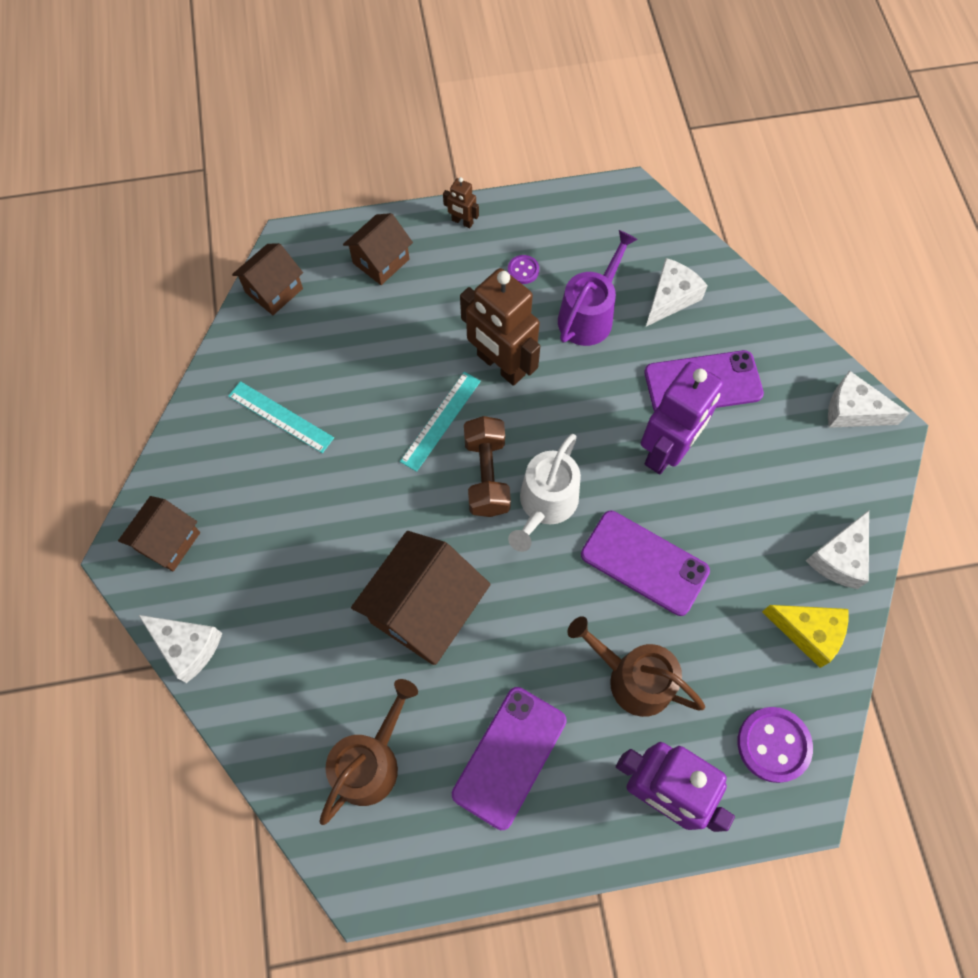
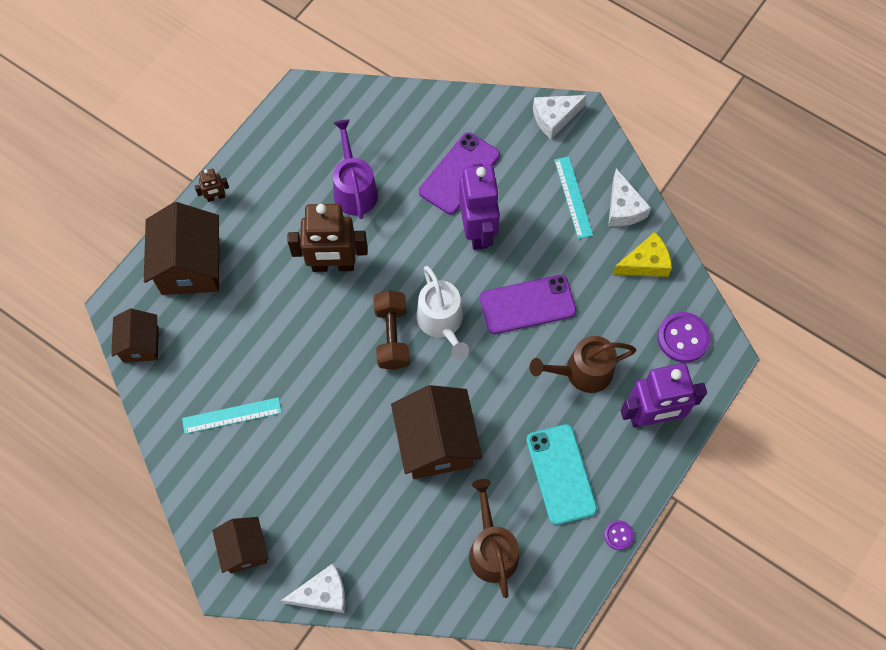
camera: 45 degrees left, 0 degrees up
(381, 261) = (190, 266): brown house -> brown house, size x1.69
(441, 421) = (332, 329): turquoise ruler -> turquoise ruler (573, 197)
(486, 475) = (392, 336): brown dumbbell -> brown dumbbell turned 45 degrees clockwise
(509, 757) = (561, 474): purple phone -> turquoise phone
(523, 270) = (286, 195): purple button -> purple button (618, 535)
(671, 298) = (391, 137): white cheese -> none

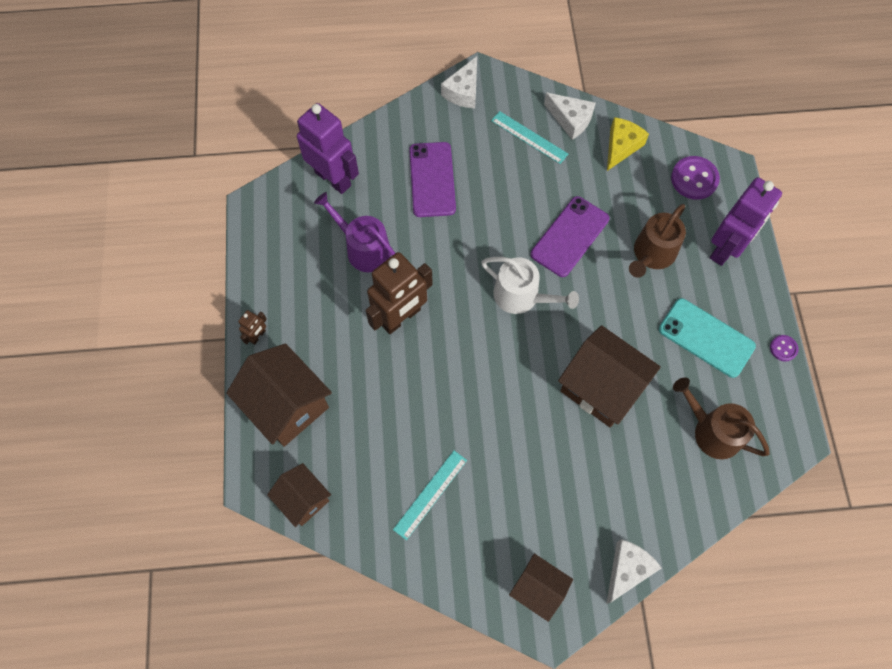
camera: 40 degrees left, 0 degrees up
(392, 336) = (495, 335): brown dumbbell -> none
(477, 231) = (484, 211): purple robot -> purple robot (333, 178)

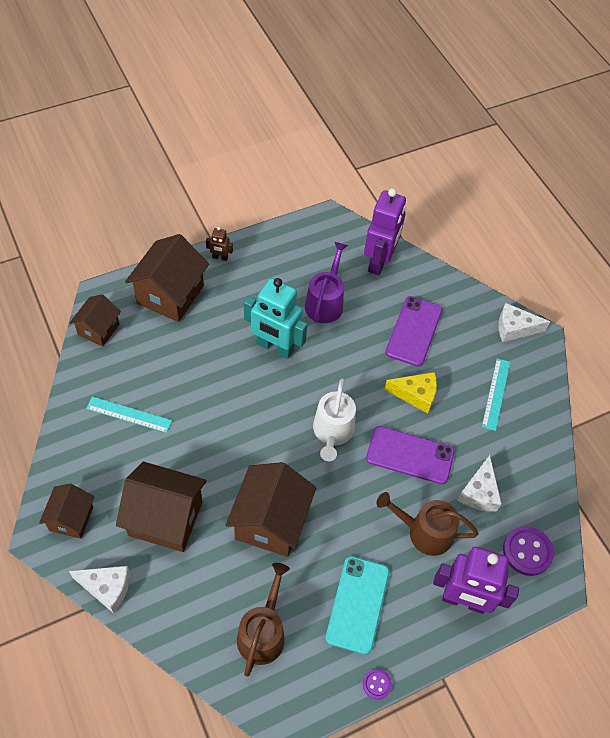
camera: 65 degrees right, 10 degrees down
(401, 317) = (275, 347): brown robot -> turquoise robot
(432, 179) = (413, 331): purple phone -> purple phone turned 45 degrees counterclockwise
(567, 489) = (165, 518): none -> brown house
(570, 120) = (533, 423): white cheese -> white cheese (479, 492)
(621, 147) = (528, 475): yellow cheese -> yellow cheese (416, 395)

